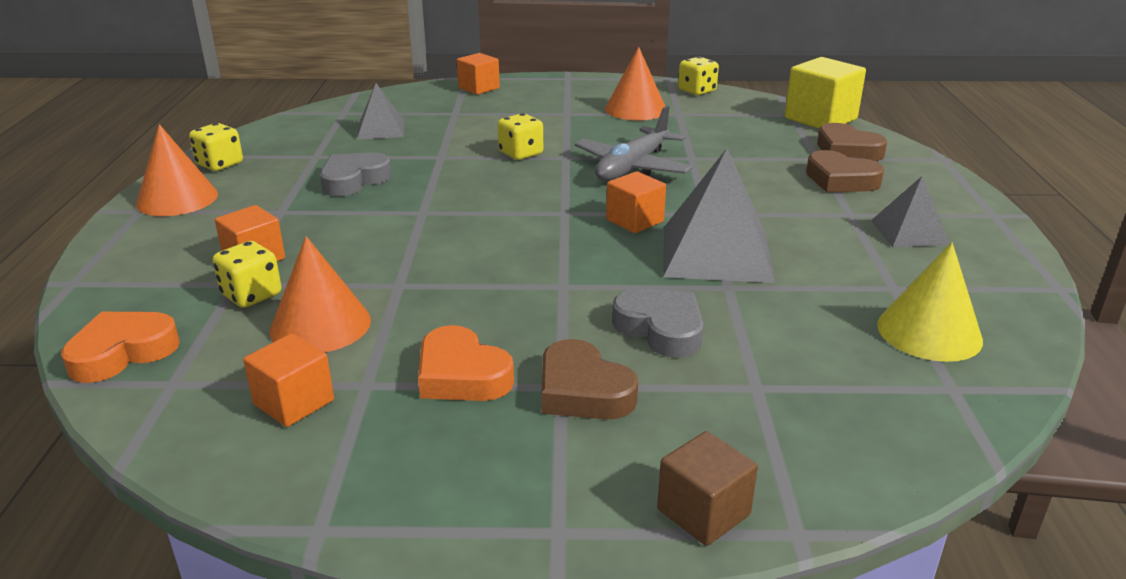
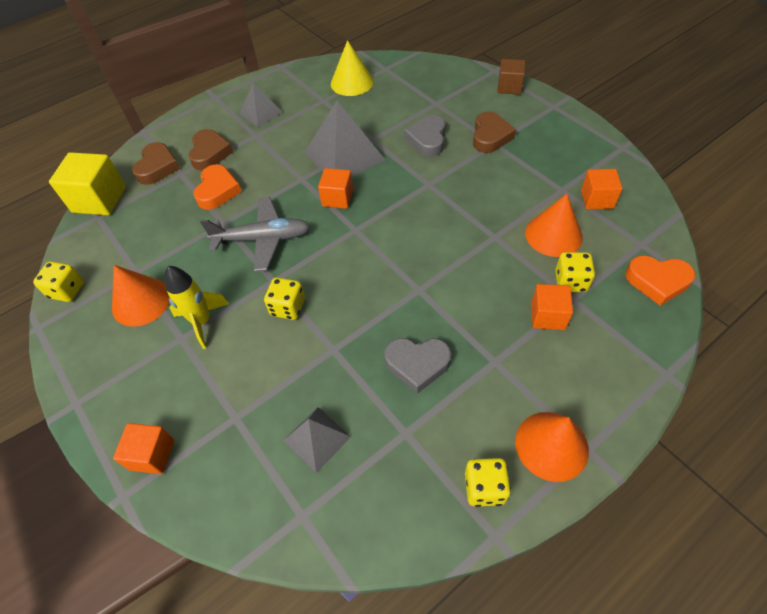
camera: 125 degrees left, 25 degrees up
(461, 375) = (523, 169): orange heart -> orange heart (217, 191)
(569, 122) = (202, 322): none -> yellow rocket

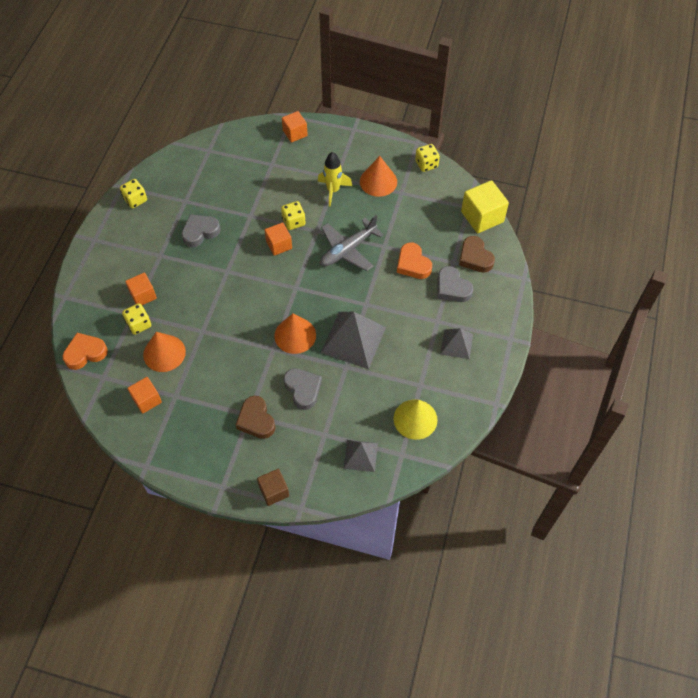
camera: 140 degrees right, 5 degrees up
(210, 153) = (452, 288): brown heart -> grey heart
(317, 438) = (225, 177): grey pyramid -> grey pyramid (360, 455)
(337, 198) = (327, 303): orange cube -> orange cube (279, 245)
(551, 445) = (112, 232): orange cone -> orange cone (295, 335)

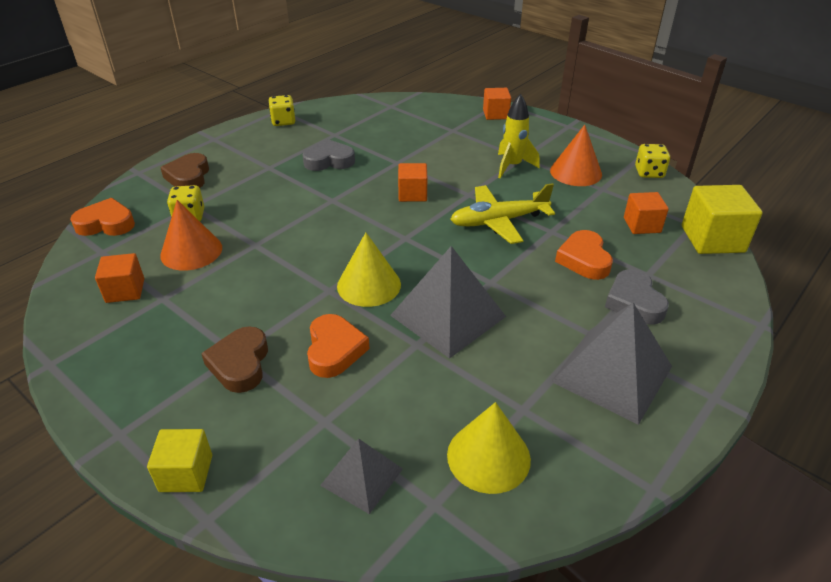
camera: 25 degrees right, 20 degrees down
(143, 295) = (219, 194): orange cube -> orange cube (642, 225)
(274, 491) = (186, 473): brown cube -> yellow cube
(293, 222) = (445, 179): yellow dice -> none
(295, 335) = (369, 285): orange cone -> yellow cone
(303, 389) = (334, 350): grey heart -> orange heart
(348, 250) = (498, 221): grey plane -> yellow plane
(456, 344) = (612, 373): grey pyramid -> grey pyramid, size x1.75
(475, 257) = (685, 278): brown heart -> brown heart (188, 177)

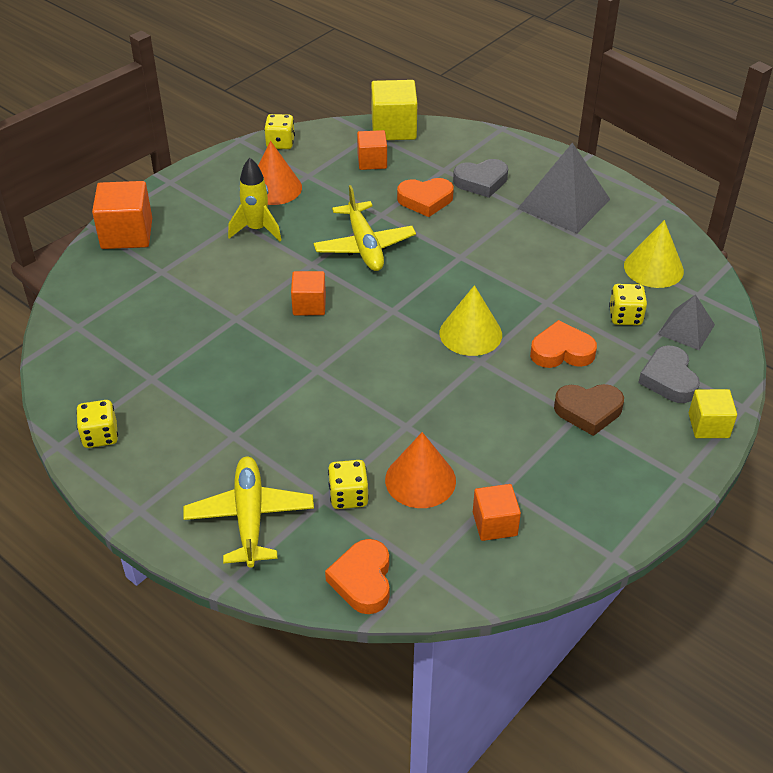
camera: 90 degrees left, 5 degrees up
(188, 177) = (249, 517): brown heart -> yellow plane
(329, 161) = (224, 378): grey heart -> grey heart (669, 379)
(389, 413) = (625, 316): none -> yellow dice
(448, 315) = (509, 283): grey pyramid -> none
(495, 114) = (127, 234): orange cube -> orange cube, size x1.60

